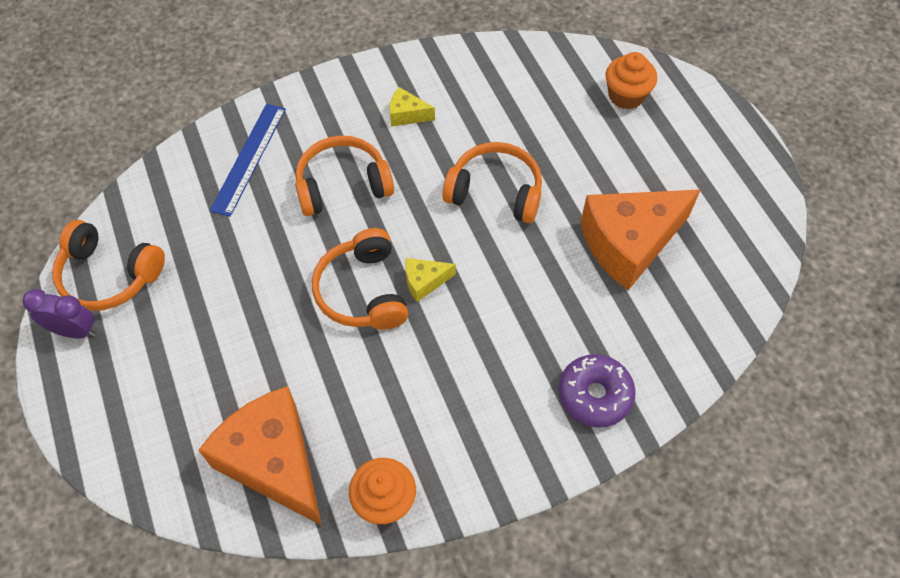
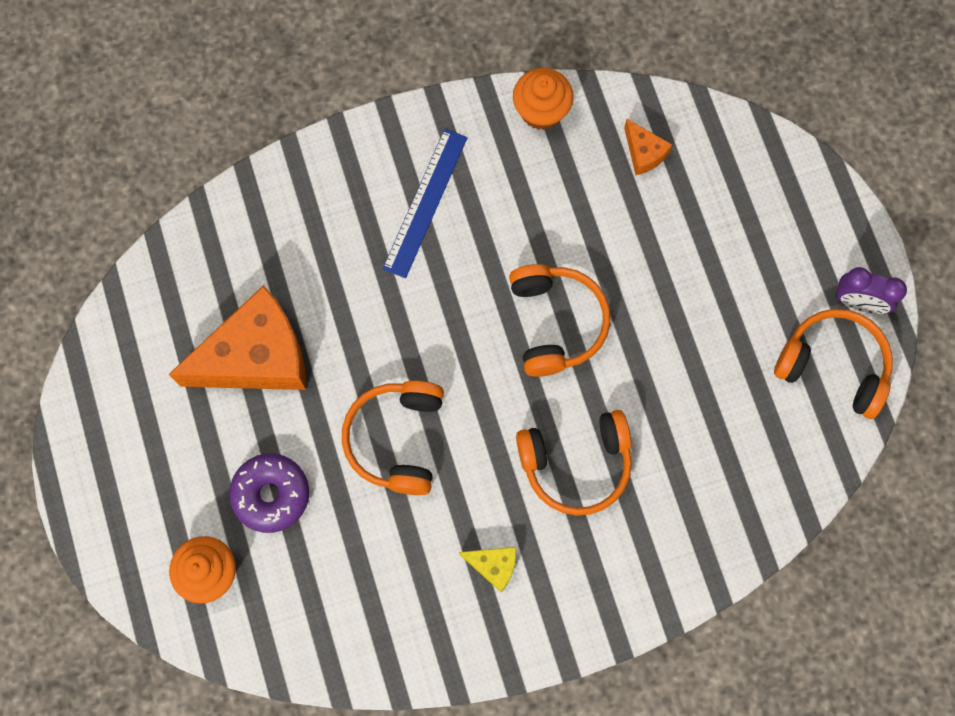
camera: 175 degrees left, 15 degrees up
(249, 158) = (690, 514): blue ruler -> blue ruler (425, 202)
(274, 462) = (643, 153): orange cheese -> orange cheese, size x0.43
(424, 282) = (488, 329): yellow cheese -> none
(495, 192) = (397, 439): orange headphones -> orange headphones turned 75 degrees clockwise
(594, 395) = (330, 191): purple donut -> purple donut (271, 494)

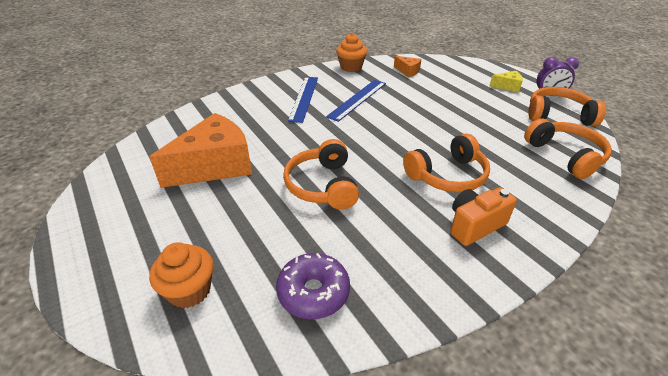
camera: 15 degrees left, 35 degrees down
(271, 494) = (237, 230): purple donut -> purple donut (313, 292)
(493, 566) = (423, 237): yellow cheese -> yellow cheese (507, 86)
(516, 230) = (357, 99): none -> blue ruler
(556, 323) = (398, 124): orange headphones -> orange headphones (565, 155)
(565, 565) = (474, 225): none -> orange camera

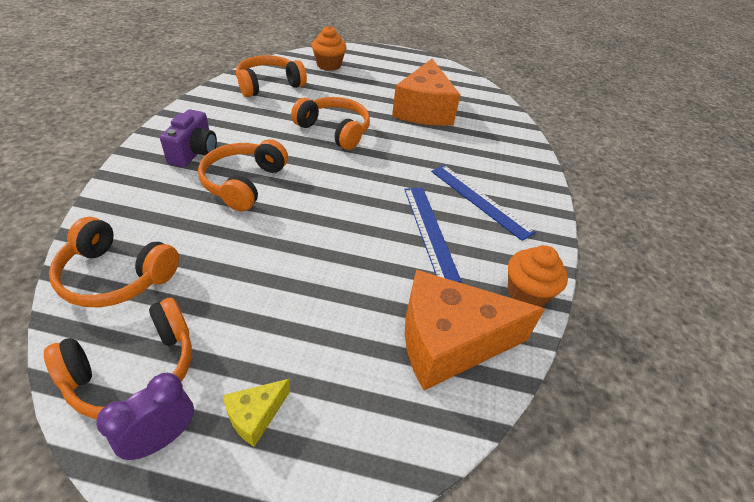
camera: 130 degrees right, 5 degrees up
(313, 292) = (269, 85): purple donut -> orange headphones
(407, 71) = (449, 342): orange cheese -> orange cheese, size x2.30
(474, 225) = (194, 152): orange camera -> purple camera

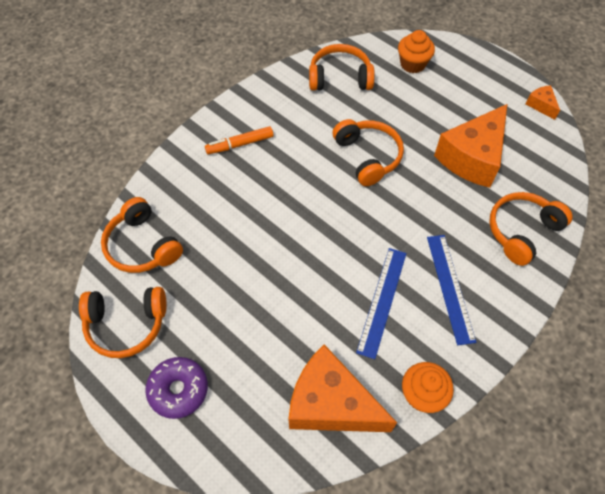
camera: 35 degrees right, 15 degrees up
(162, 438) = (124, 376): purple clock -> none
(194, 152) = (240, 144): purple camera -> orange marker
(243, 183) = (262, 191): orange headphones -> orange headphones (522, 231)
(255, 415) = (178, 390): yellow cheese -> purple donut
(448, 70) = (541, 105): none -> orange cheese

